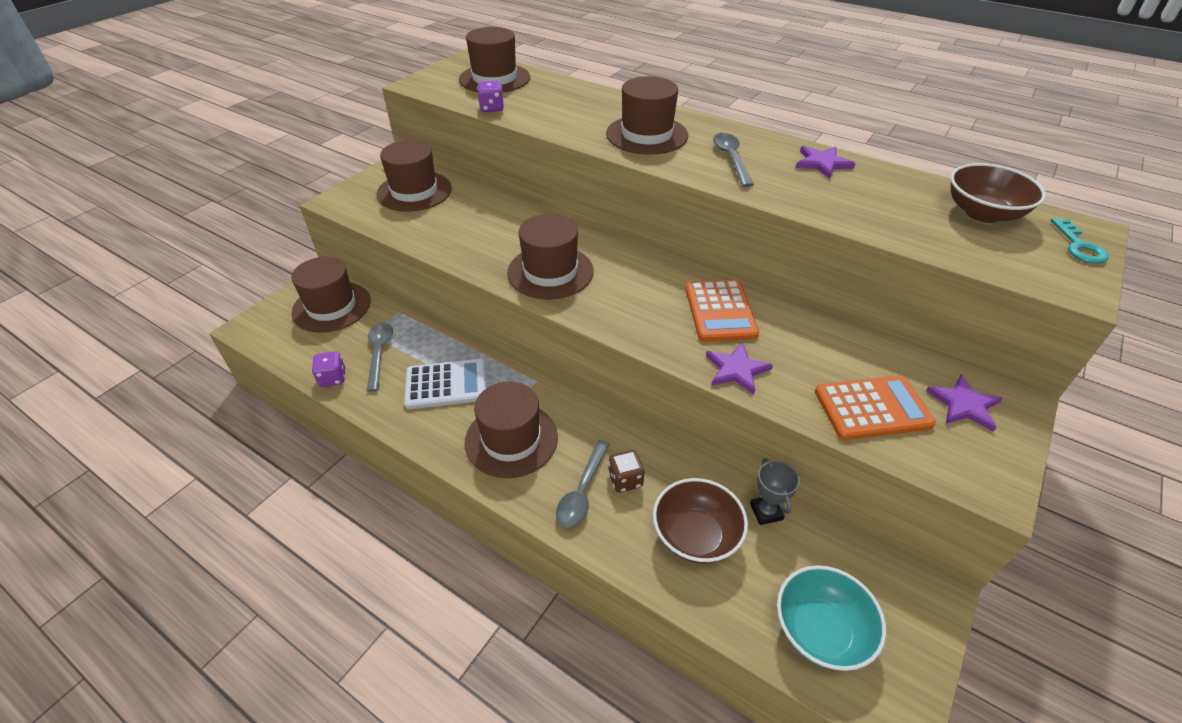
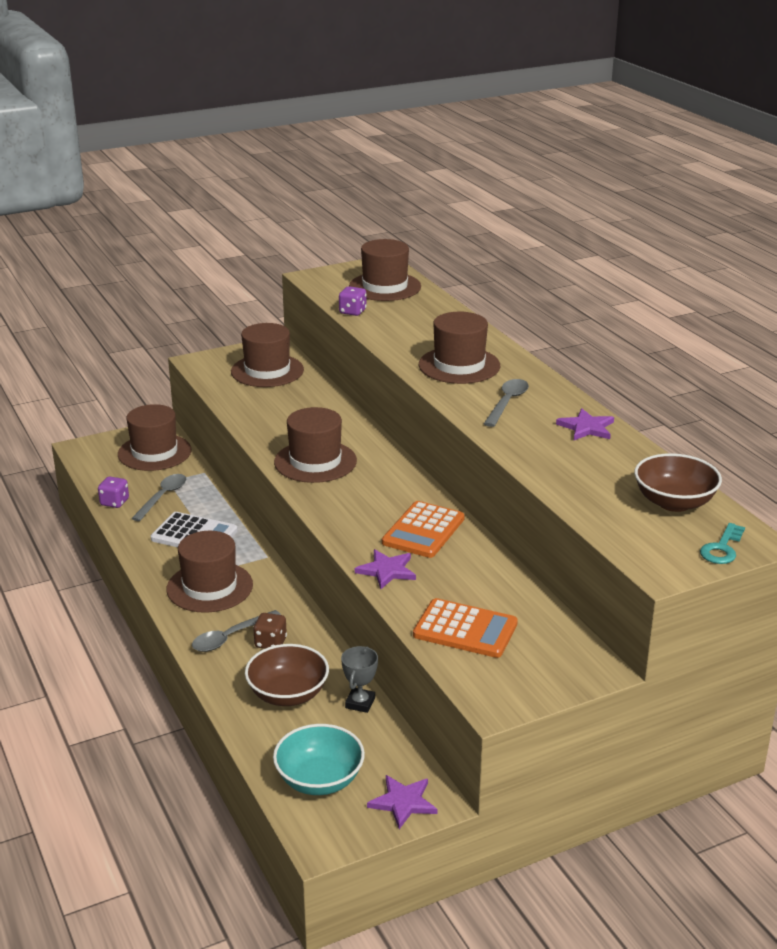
camera: 30 degrees right, 15 degrees down
(964, 405) = (548, 655): purple star -> purple star (403, 802)

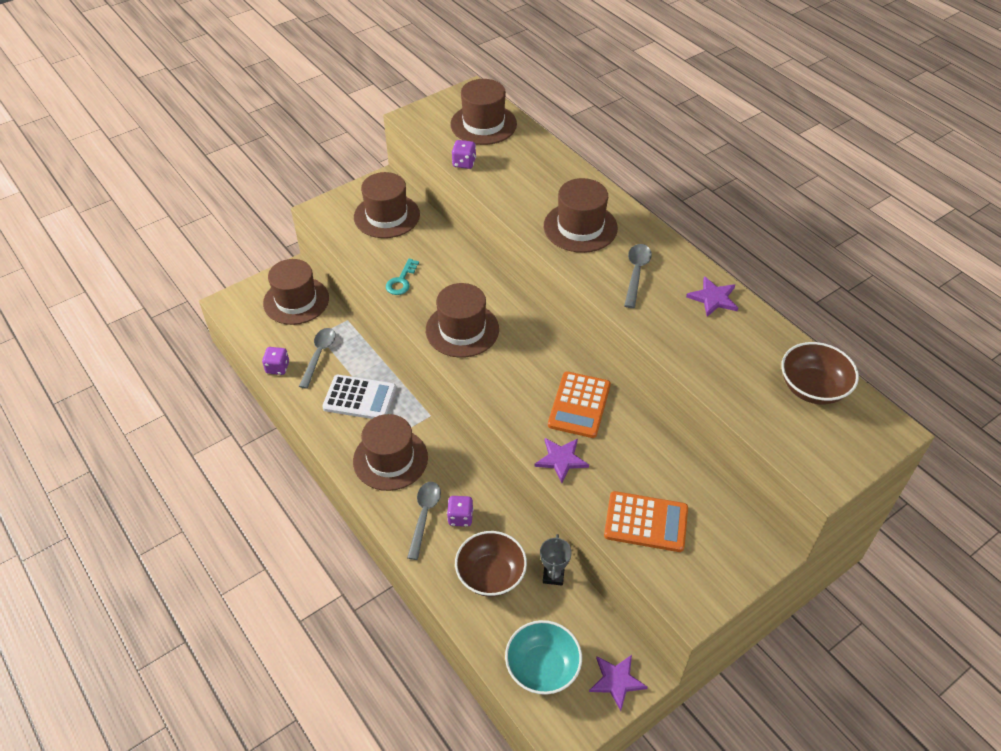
camera: 10 degrees left, 20 degrees up
(230, 637) = (424, 516): grey spoon -> grey spoon turned 150 degrees clockwise
(270, 643) = (460, 517): brown dice -> purple dice
(722, 548) = (867, 442): turquoise key -> turquoise key (401, 281)

